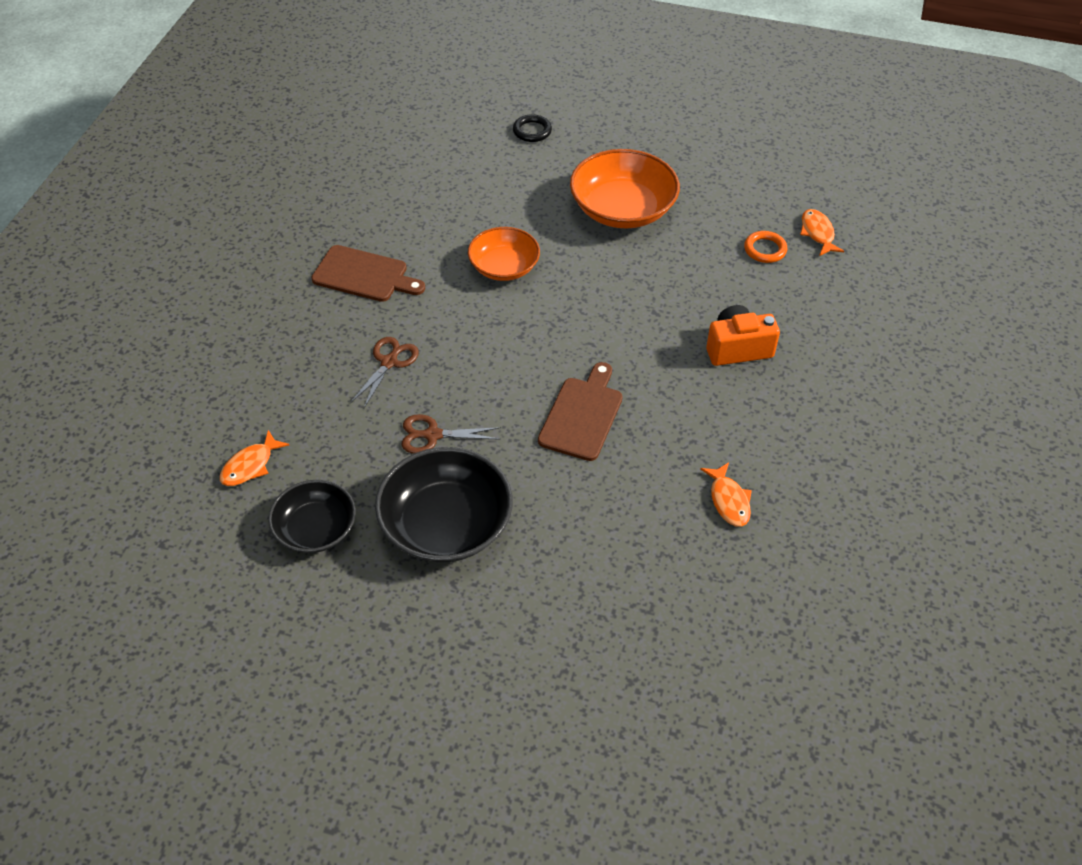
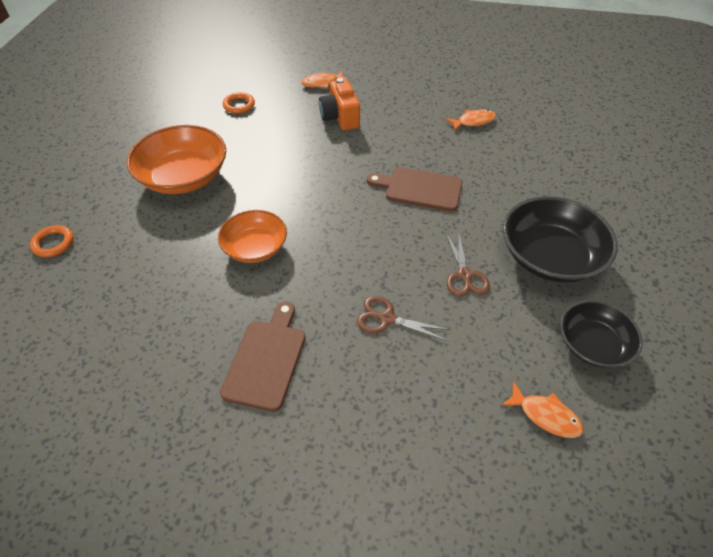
camera: 95 degrees left, 0 degrees up
(532, 131) = (53, 243): black ring -> orange ring
(817, 233) = (223, 83): orange fish -> orange fish (322, 83)

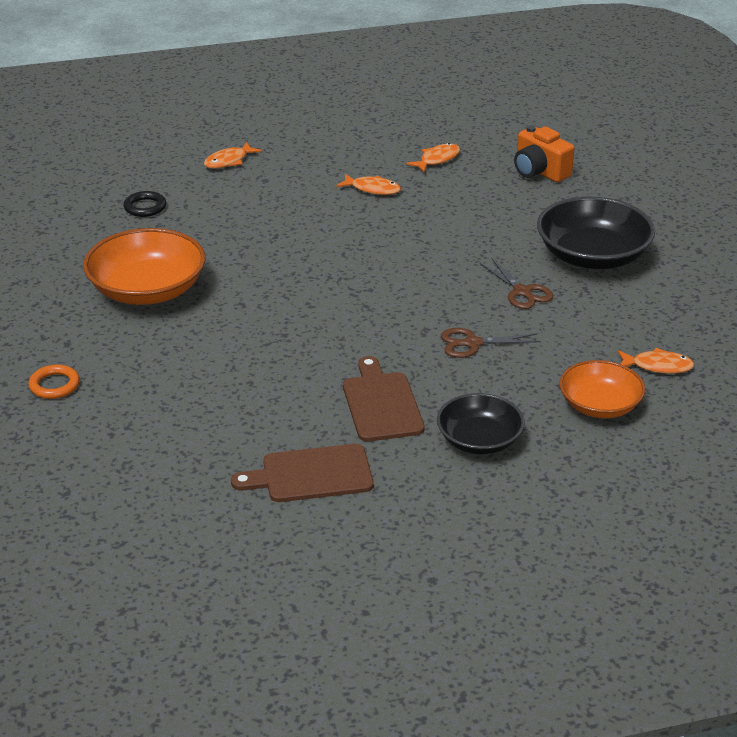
camera: 25 degrees left, 15 degrees down
(239, 105) = (145, 207): orange ring -> black ring
(255, 247) = (291, 327): orange bowl -> orange bowl (599, 405)
(340, 118) = (281, 191): orange camera -> orange camera (539, 172)
(407, 135) = (373, 189): none -> orange fish
(419, 189) = (425, 234): brown cutting board -> brown cutting board (311, 475)
(592, 344) = (669, 309): black bowl -> black bowl (479, 440)

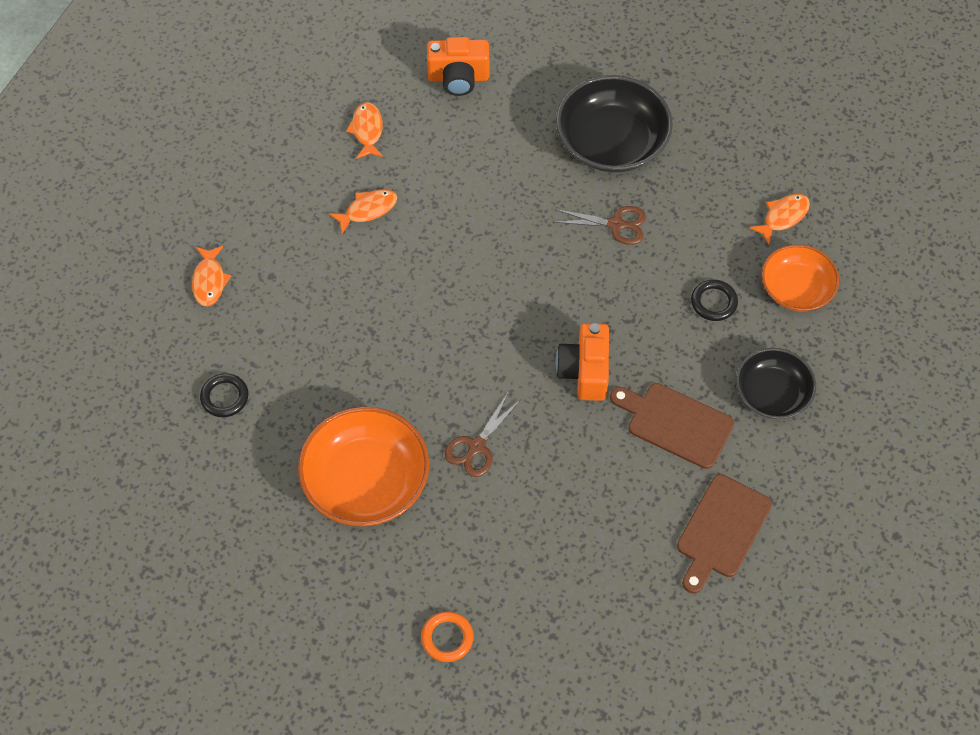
camera: 50 degrees left, 25 degrees up
(369, 339) = (584, 371): none -> orange camera
(472, 343) = (653, 308): brown scissors -> brown scissors (476, 446)
(522, 370) = (713, 302): none -> black ring

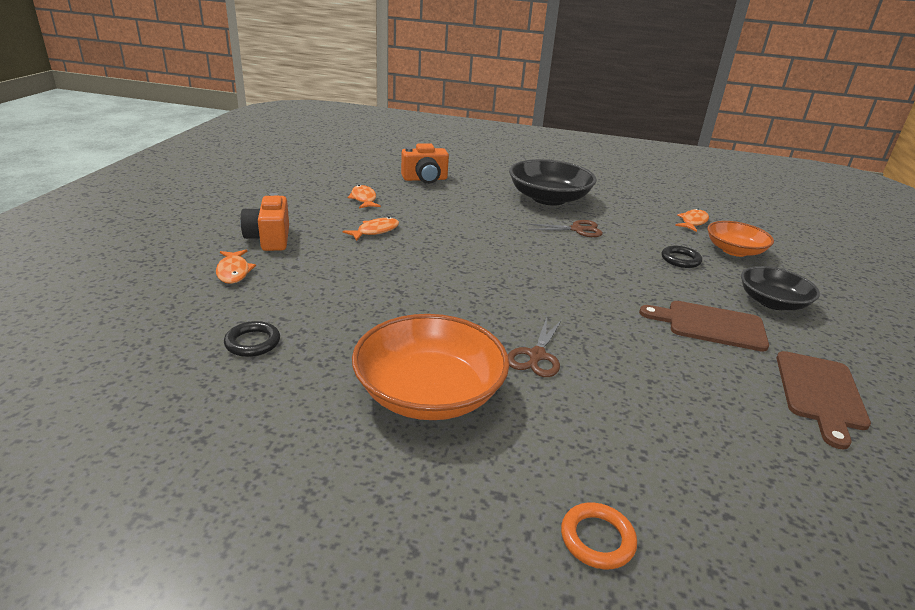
camera: 15 degrees left, 30 degrees down
(584, 371) = (607, 301): orange camera -> orange camera (269, 239)

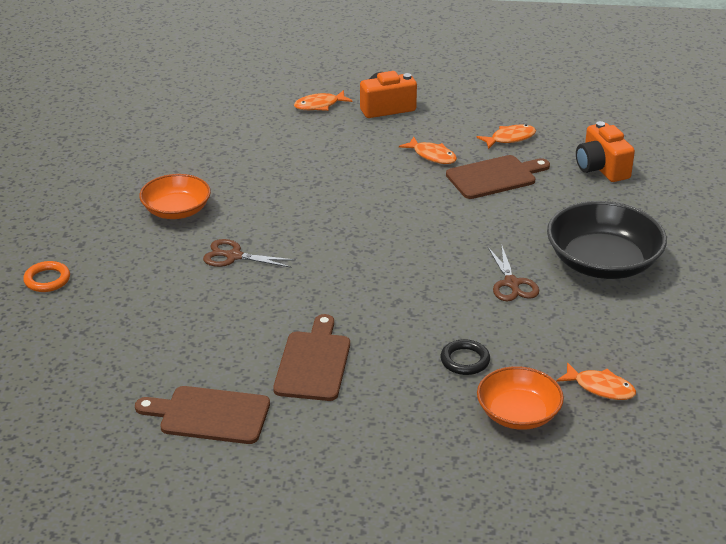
camera: 85 degrees right, 5 degrees up
(252, 342) = (221, 134): black ring -> none
(422, 213) = (495, 177): none -> brown cutting board
(429, 393) = (176, 210): orange bowl -> orange bowl, size x0.63
(772, 302) = (381, 420): black bowl -> none

